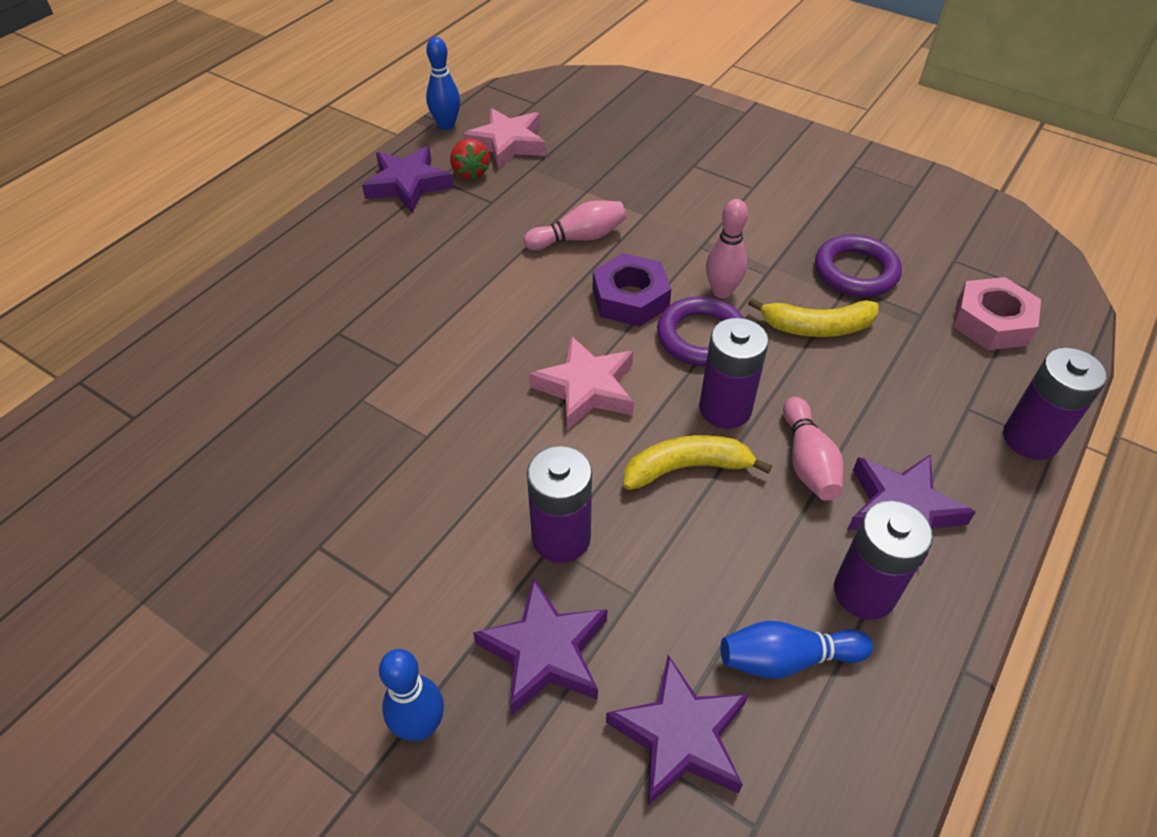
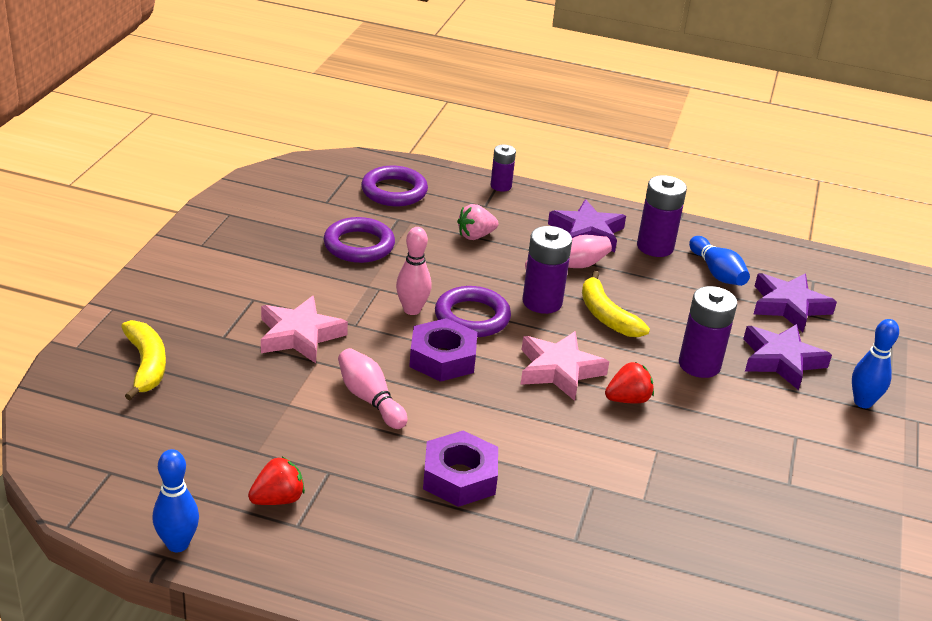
camera: 110 degrees left, 15 degrees down
(408, 185) = (317, 549): purple star -> none
(451, 275) = (459, 477): none -> purple nut
(507, 144) = (210, 479): pink star -> pink star (299, 335)
(517, 436) = (627, 399): none -> red strawberry
(816, 327) = (434, 263): yellow banana -> yellow banana (146, 365)
(884, 379) = (475, 236): none -> pink strawberry
(991, 322) = (394, 191): pink nut -> purple ring
(1030, 439) = (501, 186): purple battery -> purple battery, size x0.61

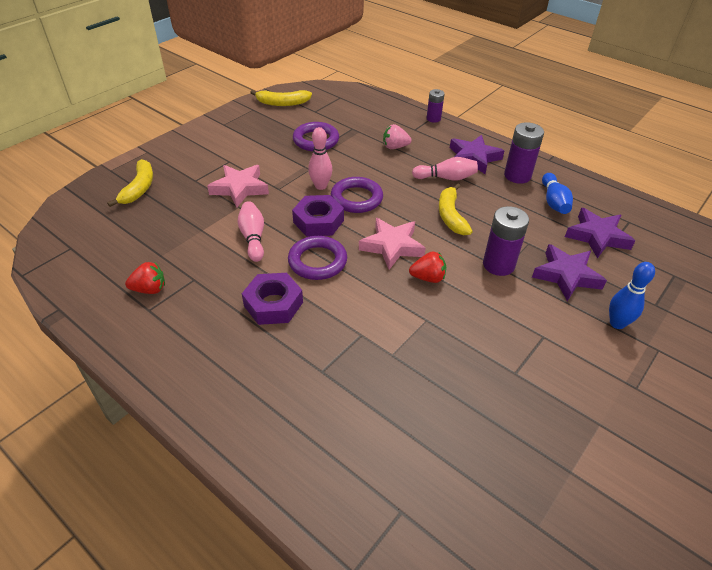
camera: 25 degrees right, 10 degrees up
(177, 544) = (71, 303): blue bowling pin -> none
(269, 197) = (282, 103): none -> yellow banana
(394, 191) = (361, 111): purple ring -> purple ring (317, 261)
(542, 302) = (411, 198): purple battery -> none

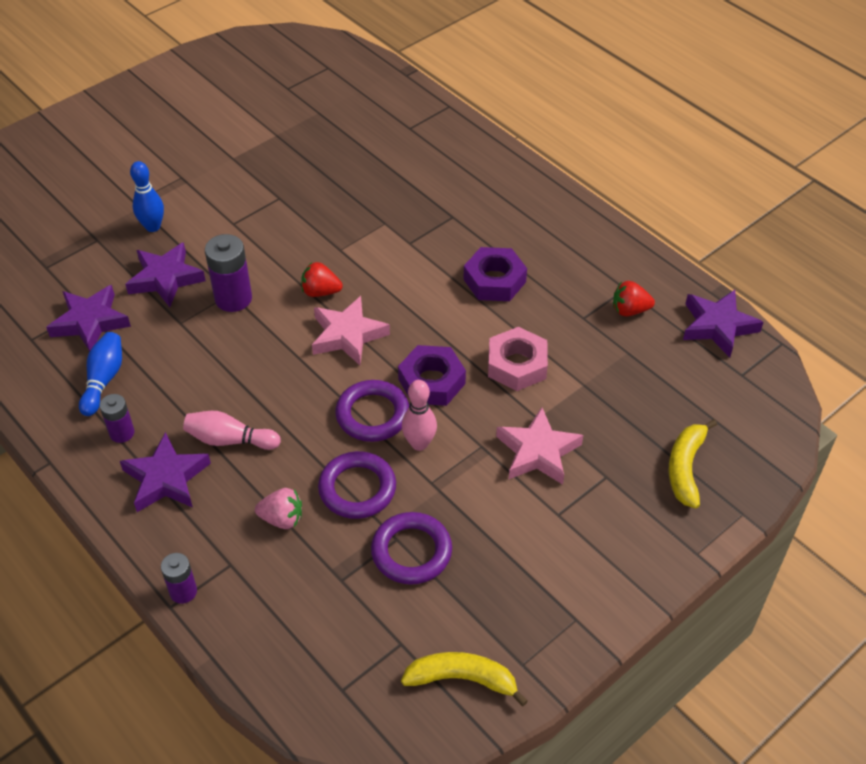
camera: 170 degrees left, 5 degrees up
(73, 283) = (718, 326): none -> purple star
(253, 238) = (517, 365): pink bowling pin -> pink nut
(317, 261) = (441, 324): purple ring -> purple ring (357, 489)
(451, 216) = (255, 372): yellow banana -> none
(517, 176) = (122, 433): purple battery -> purple battery, size x0.61

